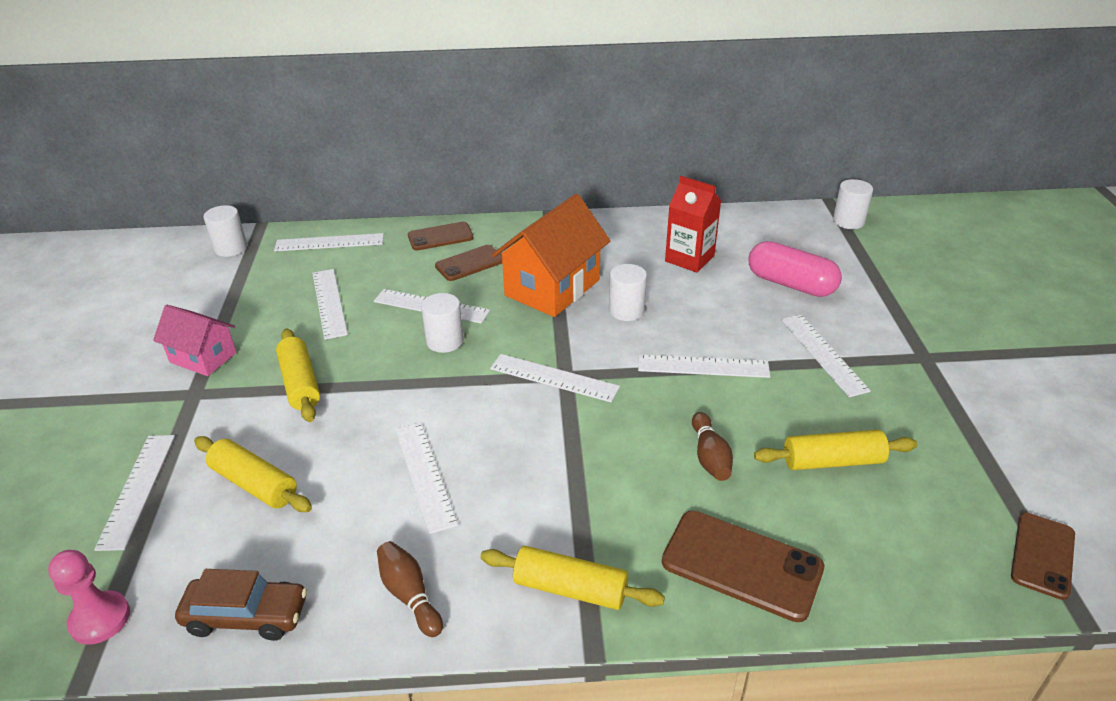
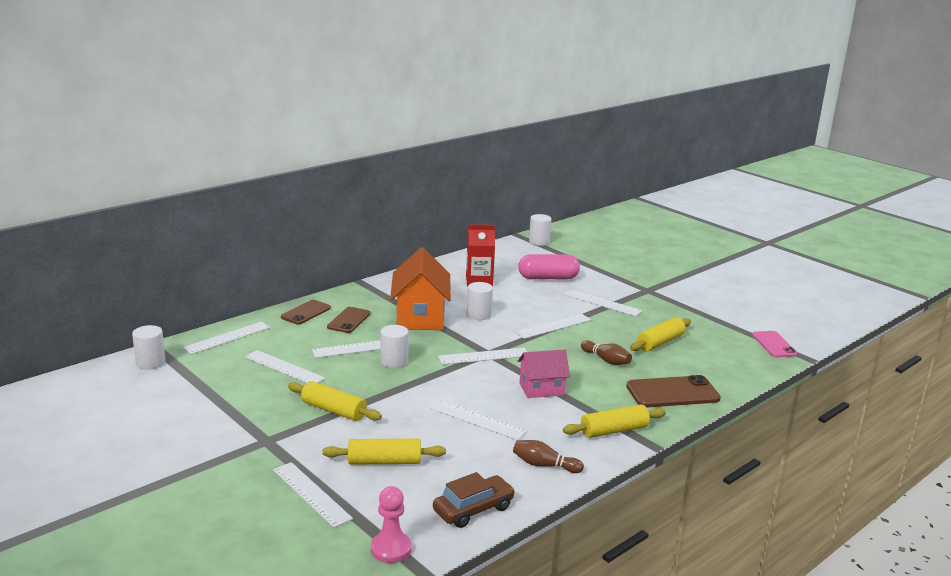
camera: 40 degrees left, 15 degrees down
(203, 357) = (240, 422): pink house -> pink house (541, 389)
(1042, 555) = (774, 344): brown phone -> pink phone

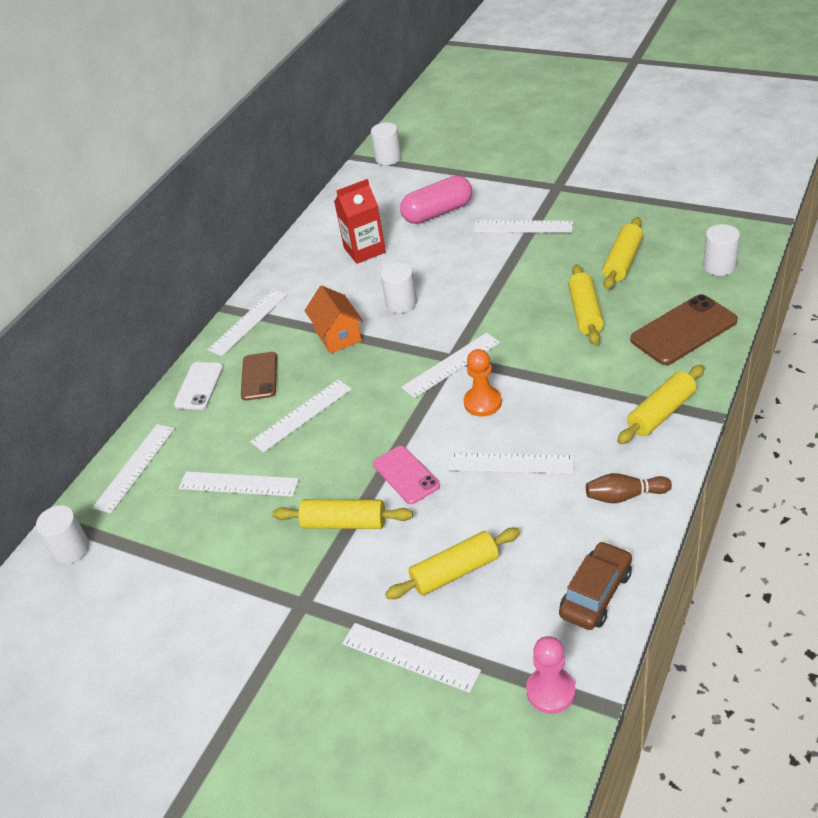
camera: 15 degrees left, 20 degrees up
(306, 313) = (199, 386): brown phone -> white phone
(394, 361) = (357, 417): white cylinder -> white cylinder (719, 266)
(420, 317) = (337, 335): orange house -> orange house, size x0.60
(487, 382) = (482, 402): none -> orange pawn
(541, 389) = (546, 386): pink house -> none
(553, 326) = (494, 285): white ruler -> white ruler (248, 322)
(606, 360) = (585, 312): brown bowling pin -> yellow rolling pin
(774, 344) = (738, 214): pink phone -> pink phone (406, 475)

